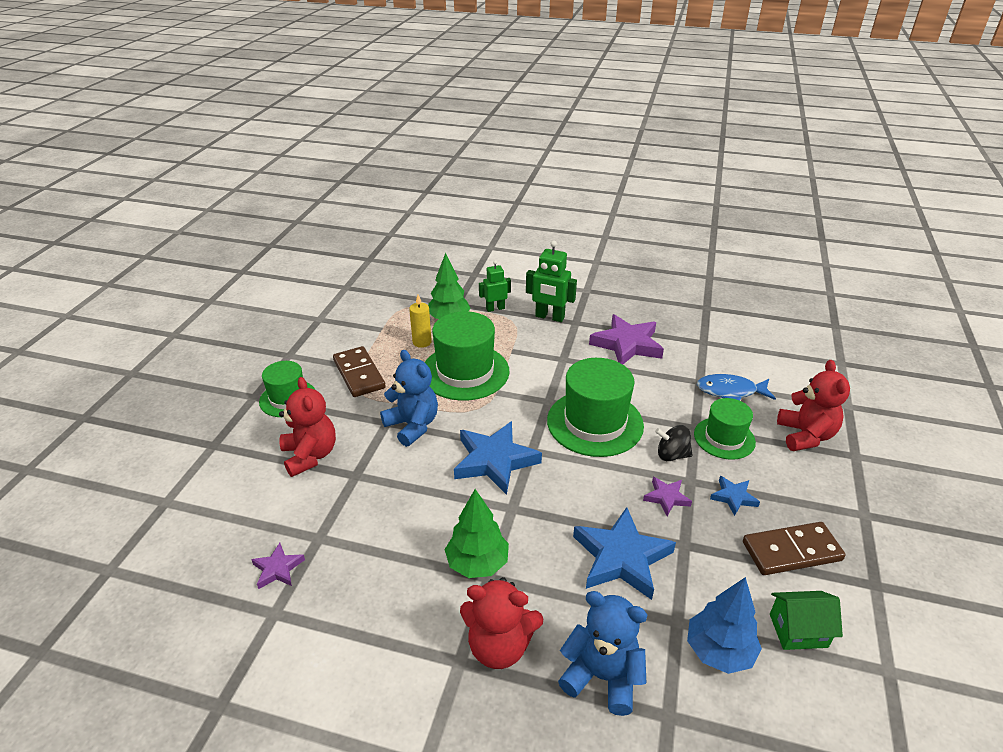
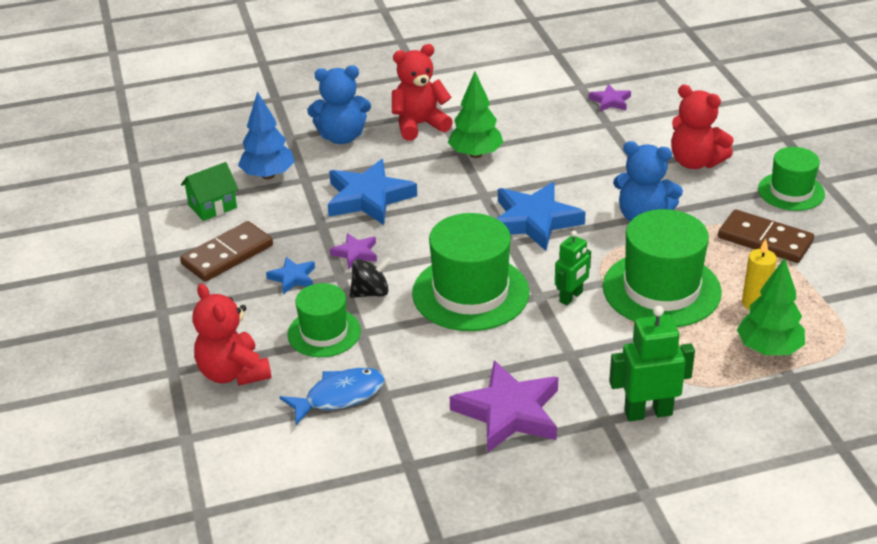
camera: 150 degrees right, 0 degrees up
(495, 308) = (733, 393): green robot -> green robot (571, 297)

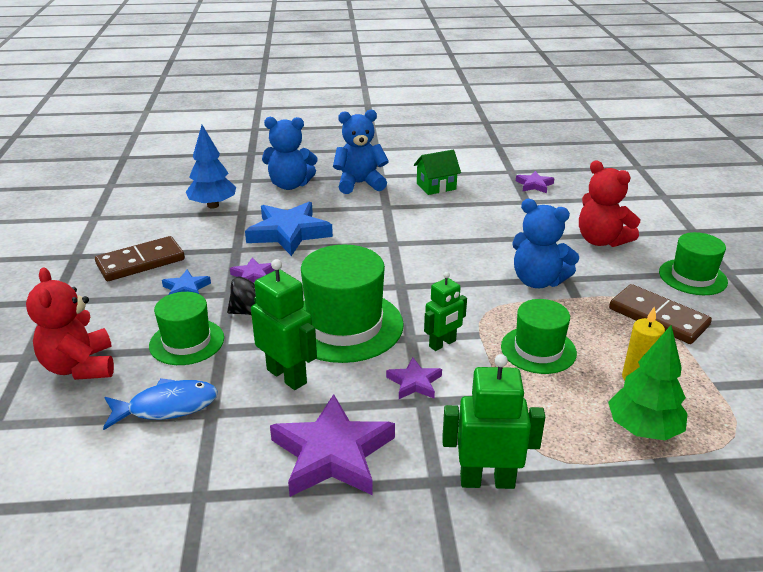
camera: 10 degrees right, 5 degrees down
(212, 206) = (152, 223): green house -> green house (436, 186)
(419, 125) = (360, 184): red teddy bear -> blue teddy bear
(437, 351) = (287, 376): none -> green robot
(475, 154) = (399, 211): green tree -> none
(534, 221) = (431, 270): blue star -> none
(558, 338) = (414, 382): none -> purple star
(661, 289) = (538, 350): green hat -> green hat, size x0.61

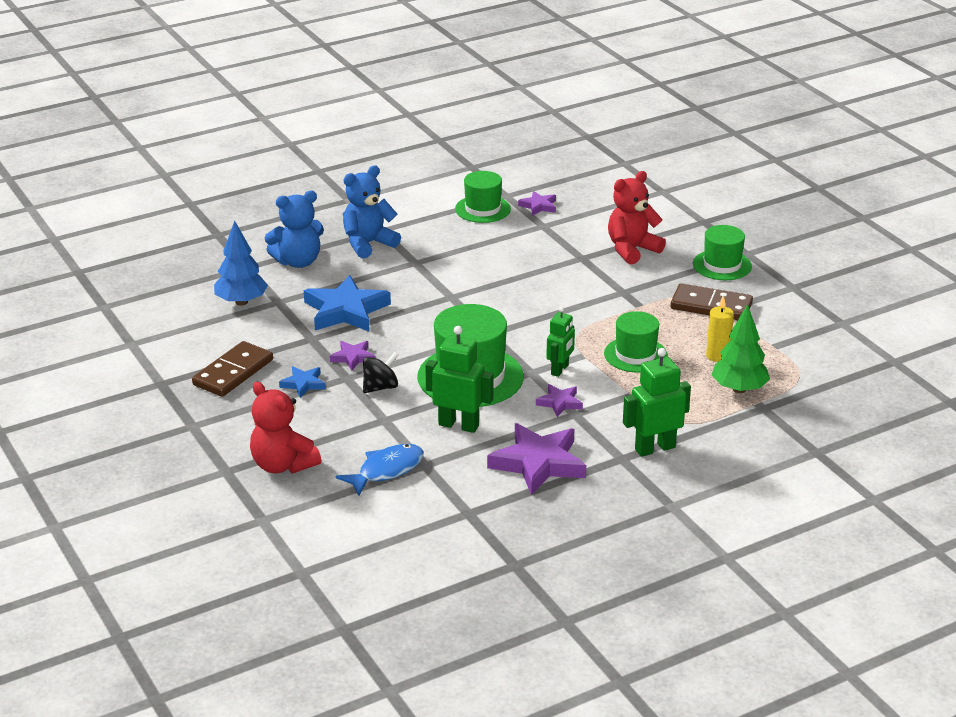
camera: 25 degrees left, 0 degrees up
(187, 342) = (351, 424): green hat -> green hat (482, 209)
(436, 186) = (446, 229): green house -> none
(538, 281) = (601, 300): blue teddy bear -> none
(601, 240) = (632, 250): red teddy bear -> red teddy bear turned 120 degrees clockwise

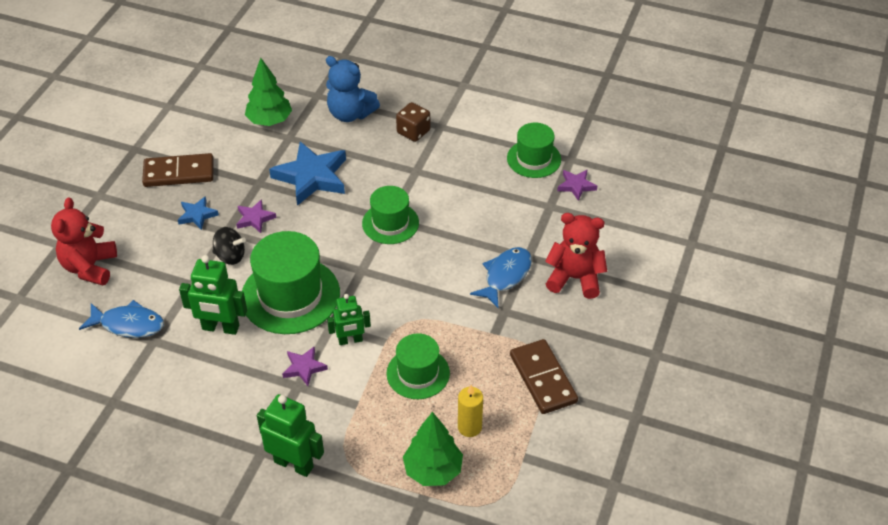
camera: 50 degrees right, 15 degrees up
(241, 302) = (269, 121): blue tree -> green tree
(368, 244) = (413, 132): blue teddy bear -> brown dice
(458, 425) = (220, 328): green robot -> green robot turned 120 degrees clockwise
(538, 463) = (210, 404): purple star -> none
(588, 275) = (505, 276): none -> blue fish
(722, 265) = (616, 348): green hat -> green hat (390, 223)

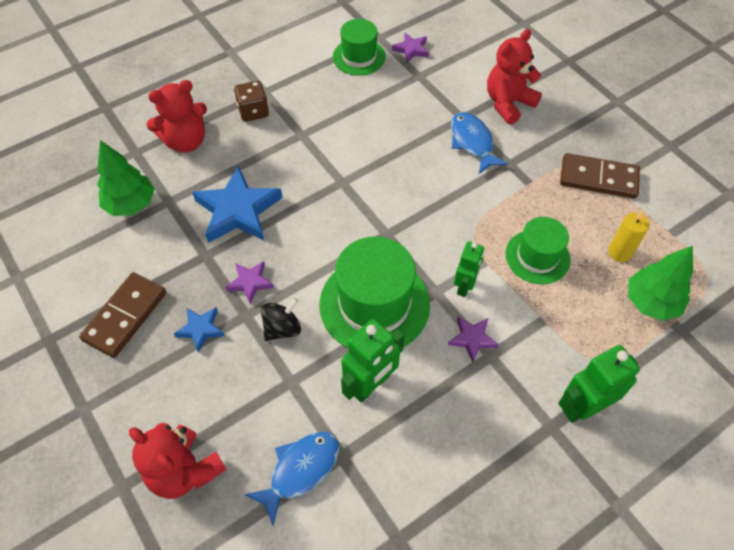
camera: 55 degrees left, 10 degrees up
(350, 114) = (186, 141): blue teddy bear -> red teddy bear
(390, 223) = (348, 184): green hat -> none

